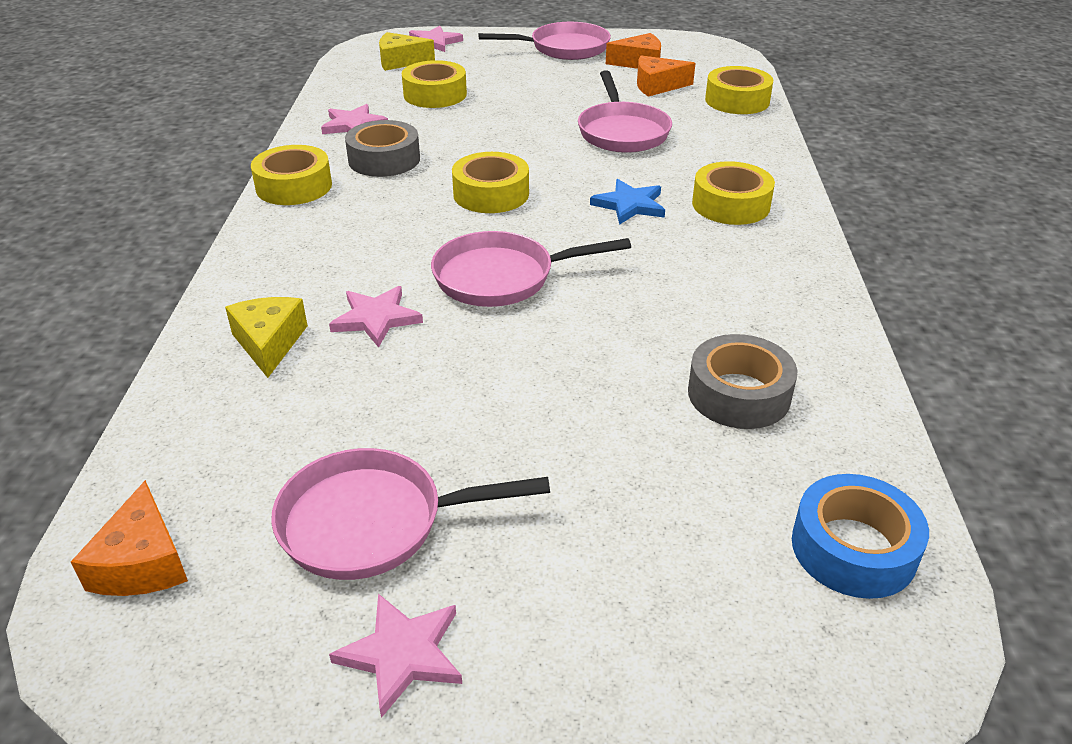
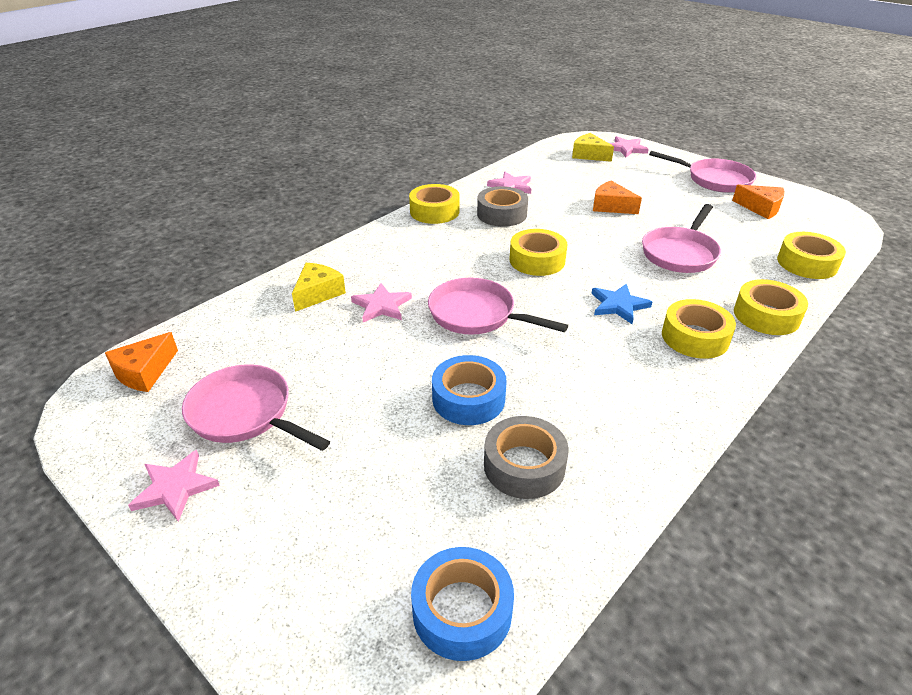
camera: 40 degrees right, 0 degrees up
(435, 94) = (583, 183): yellow tape -> yellow tape (766, 315)
(606, 363) = (468, 398): none -> blue tape
(657, 86) = (753, 230): orange cheese -> orange cheese (611, 206)

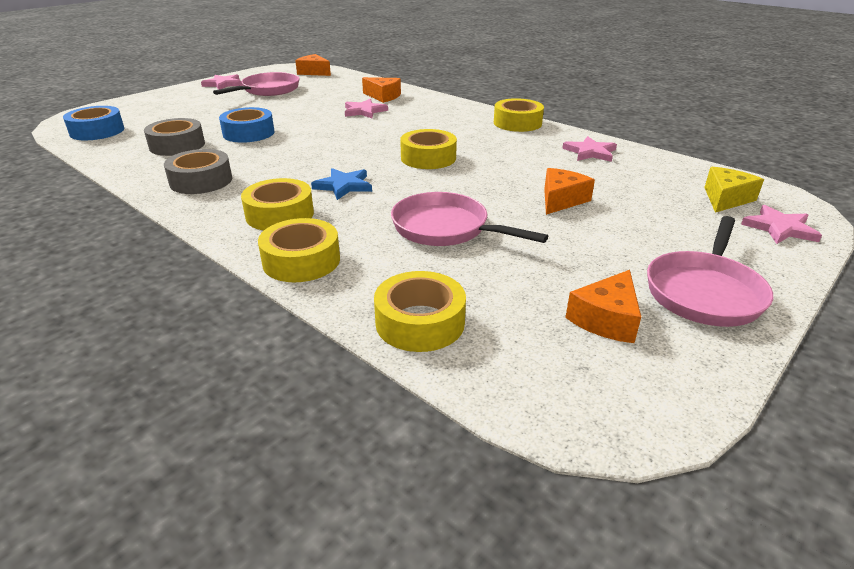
camera: 90 degrees right, 5 degrees down
(318, 293) = (383, 96): yellow cheese -> orange cheese
(477, 314) = (345, 136): pink pan -> none
(502, 214) = (520, 147): grey tape -> grey tape (201, 181)

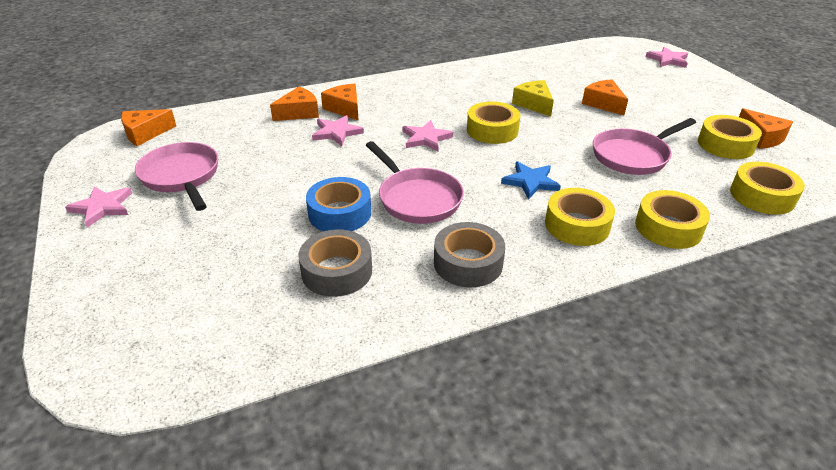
camera: 65 degrees left, 5 degrees up
(97, 131) = (204, 346): blue tape -> none
(406, 106) = (345, 108): none -> orange cheese
(517, 123) = (441, 75): yellow tape -> yellow tape (725, 145)
(590, 152) = (525, 69): pink star -> pink star (426, 138)
(704, 292) = (735, 103): pink pan -> pink pan (417, 198)
(725, 199) = (624, 58): yellow cheese -> yellow cheese (534, 104)

